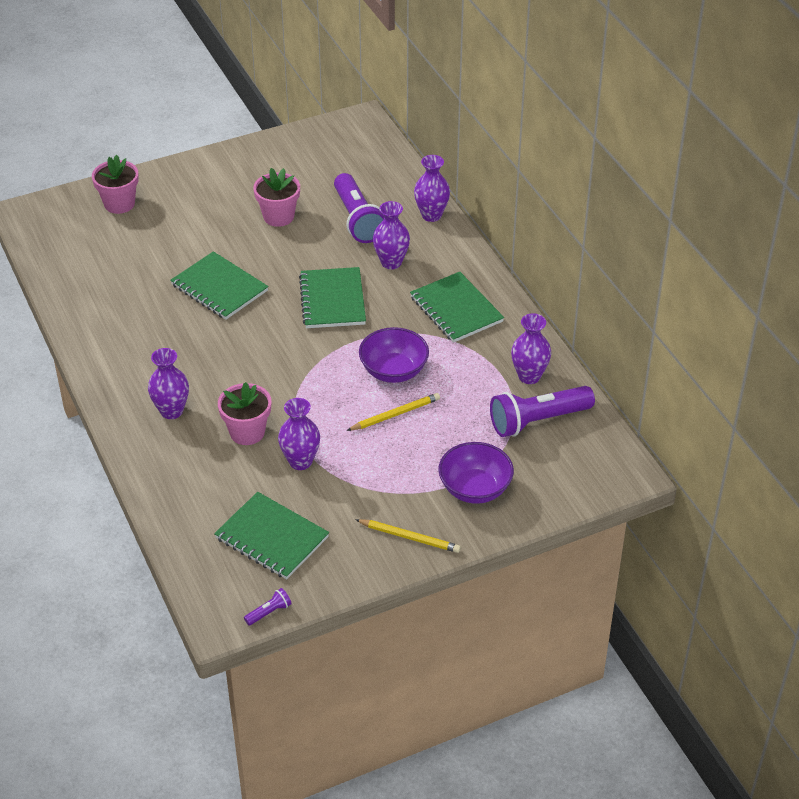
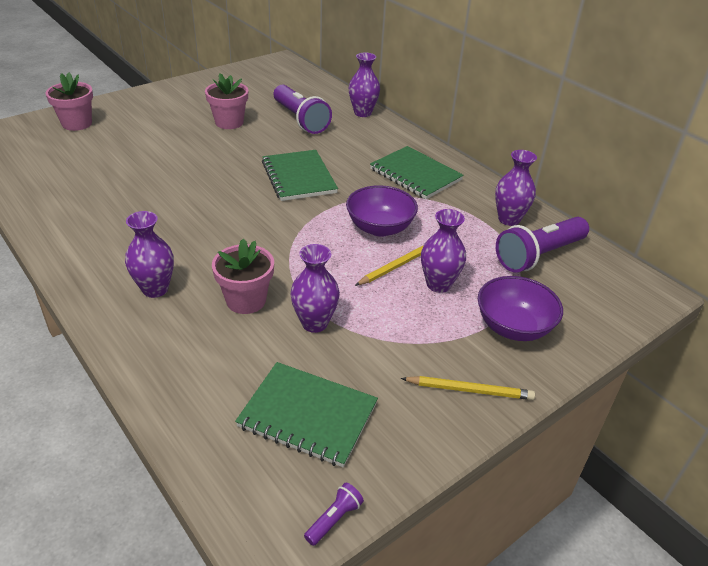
camera: 15 degrees left, 5 degrees down
(219, 288) = (186, 177): green notebook -> none
(391, 262) = (342, 146): purple vase -> purple vase (438, 284)

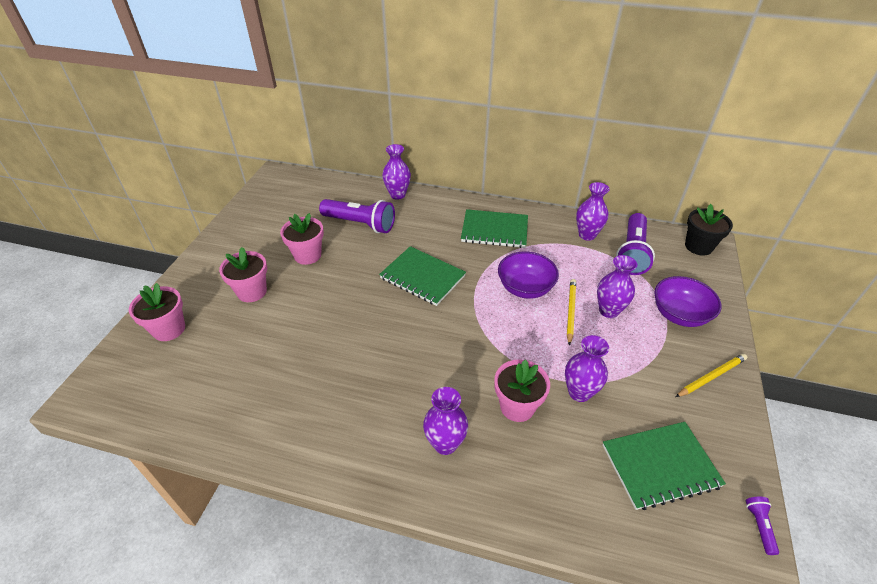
camera: 35 degrees left, 5 degrees up
(158, 127) = (252, 292): none -> pink flower pot
(633, 288) = (698, 246): none -> black flower pot

